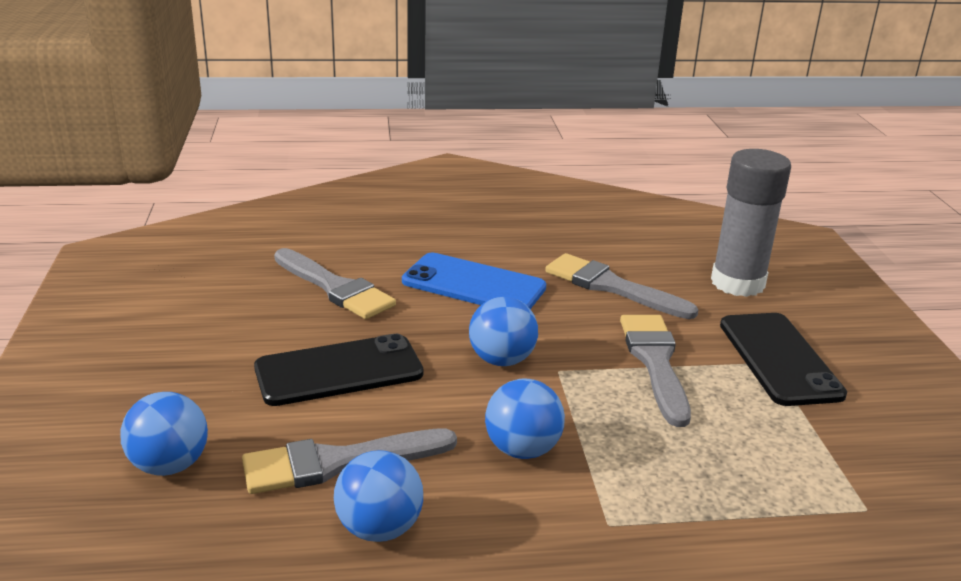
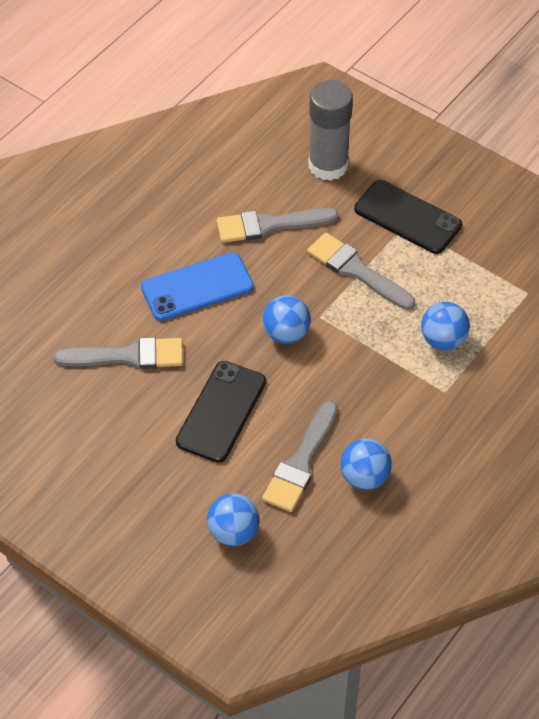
camera: 45 degrees left, 25 degrees up
(522, 449) = (365, 383): blue ball -> blue ball (443, 340)

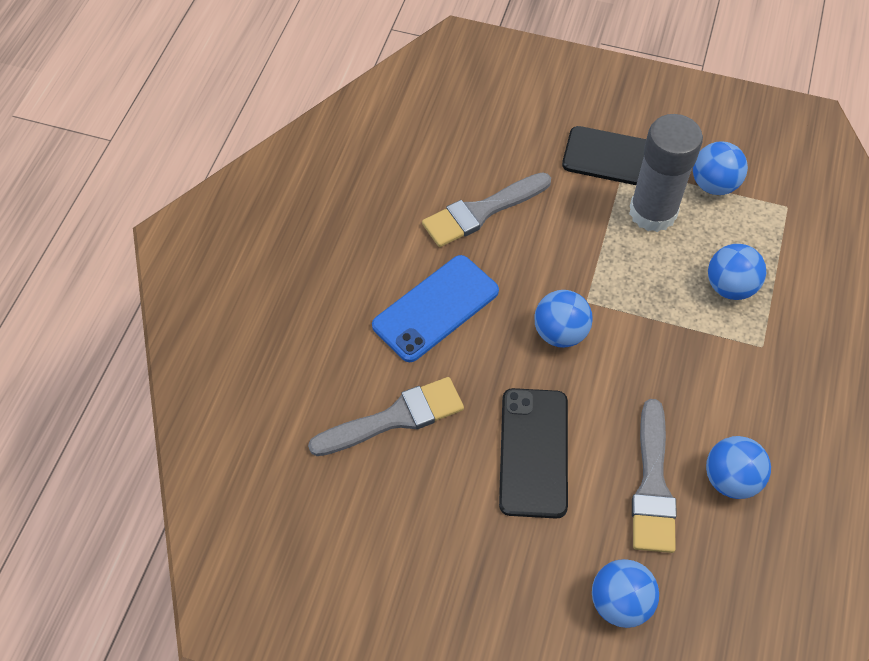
camera: 20 degrees left, 5 degrees up
(328, 165) = (511, 126): grey glue stick -> grey glue stick (653, 212)
(356, 271) = (599, 235): grey brush -> none
(474, 258) = (714, 184): none -> blue ball

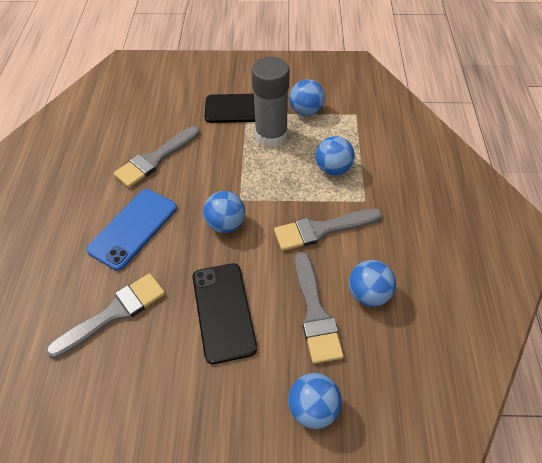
camera: 15 degrees left, 5 degrees down
(690, 374) = (322, 230): none -> grey brush

